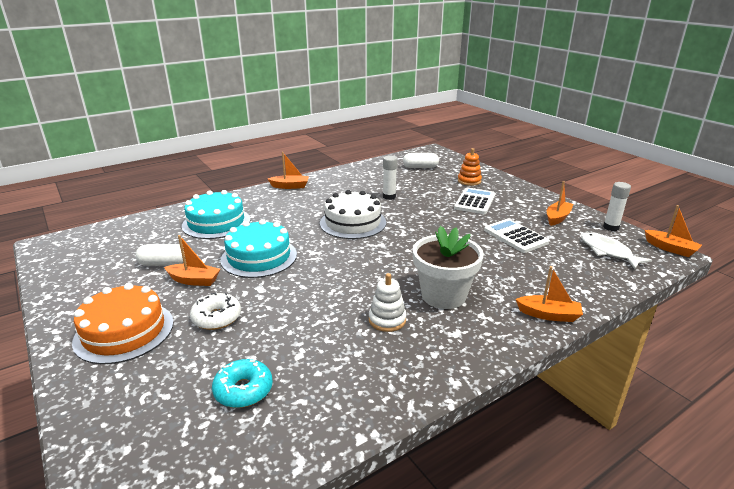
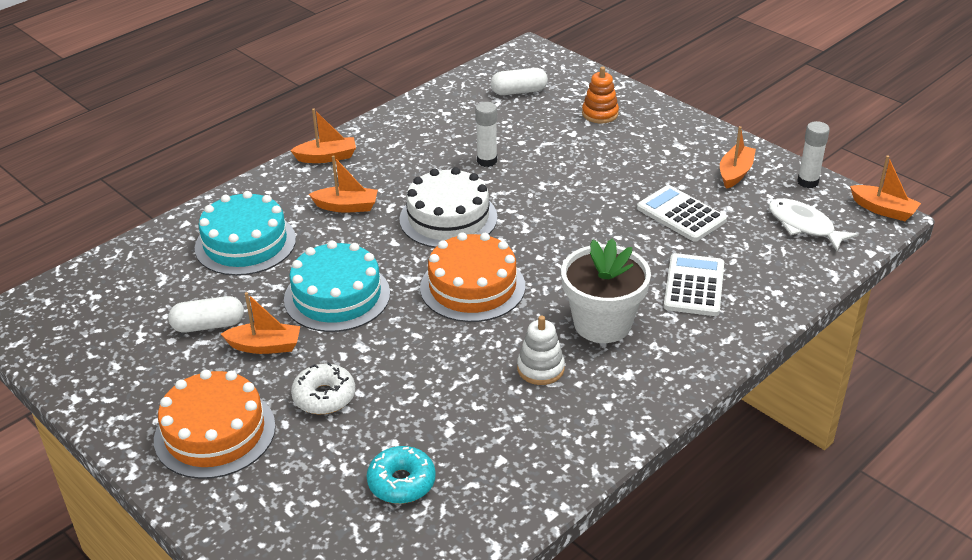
camera: 10 degrees left, 10 degrees up
(354, 262) = (472, 287): none -> orange cake
(474, 201) = (615, 156): white calculator -> white calculator (694, 286)
(549, 315) = (734, 333): orange boat -> orange boat (347, 206)

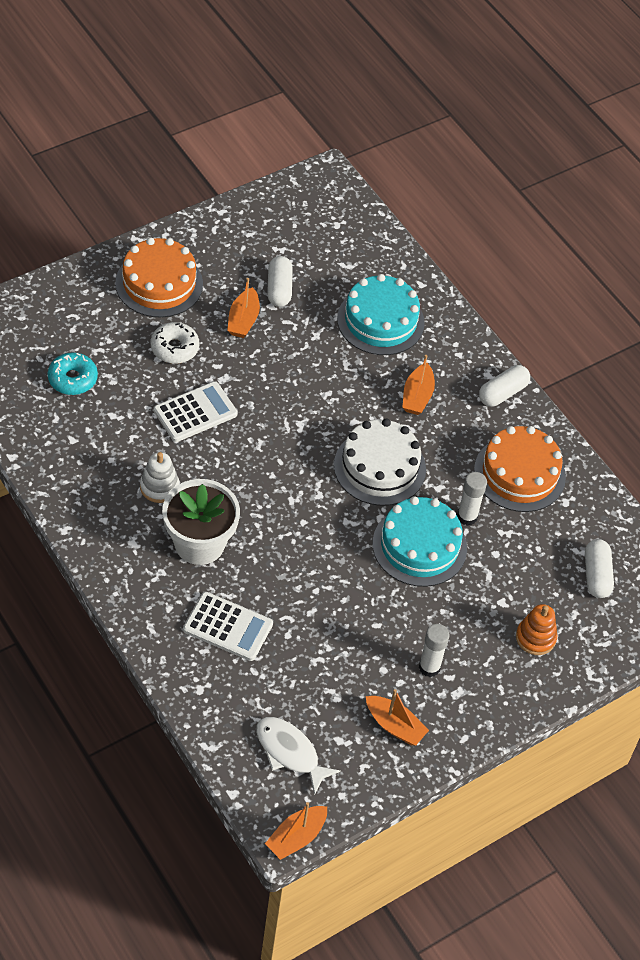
camera: 95 degrees right, 15 degrees up
(327, 157) = (502, 393): orange boat -> white capsule
(337, 296) = (291, 372): turquoise cake -> turquoise cake (419, 546)
(472, 287) = (275, 464): orange cake -> orange cake (519, 473)
(681, 214) = (336, 652): white calculator -> white calculator (195, 412)
(804, 226) = (290, 752): white fish -> white fish turned 105 degrees counterclockwise
(807, 182) = (362, 787): white glue stick -> white glue stick (429, 667)

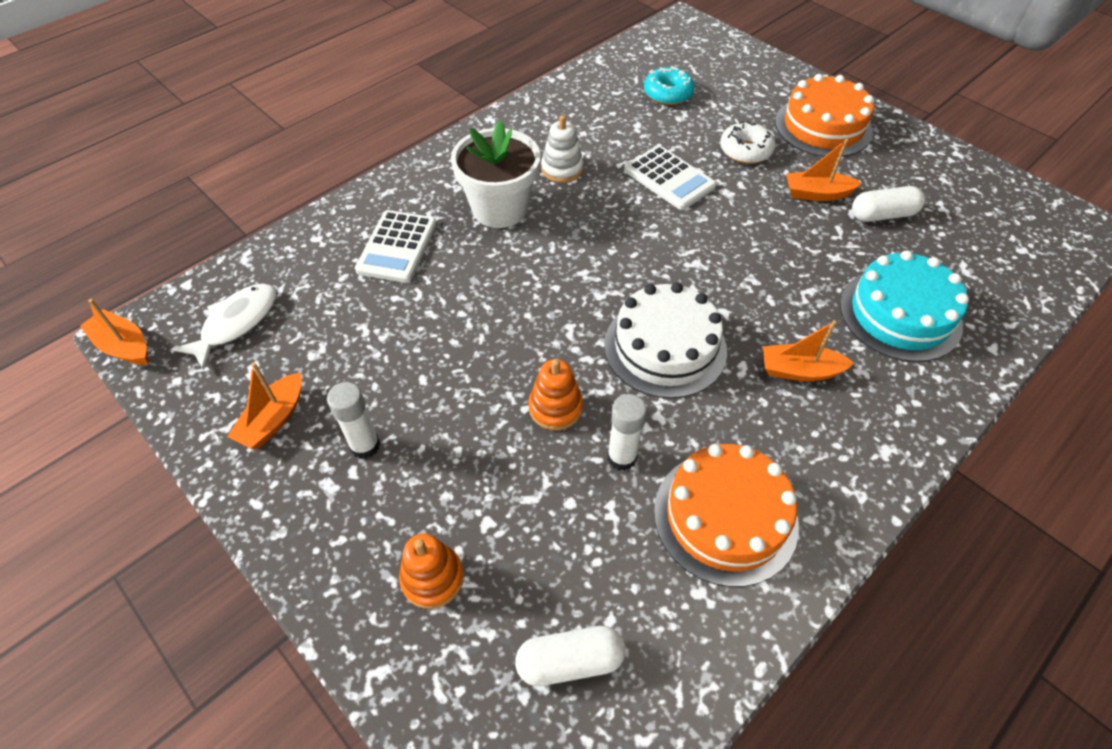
camera: 85 degrees right, 0 degrees up
(419, 546) = (555, 407): turquoise cake -> orange stacking toy
(502, 393) = (863, 474): white capsule -> none

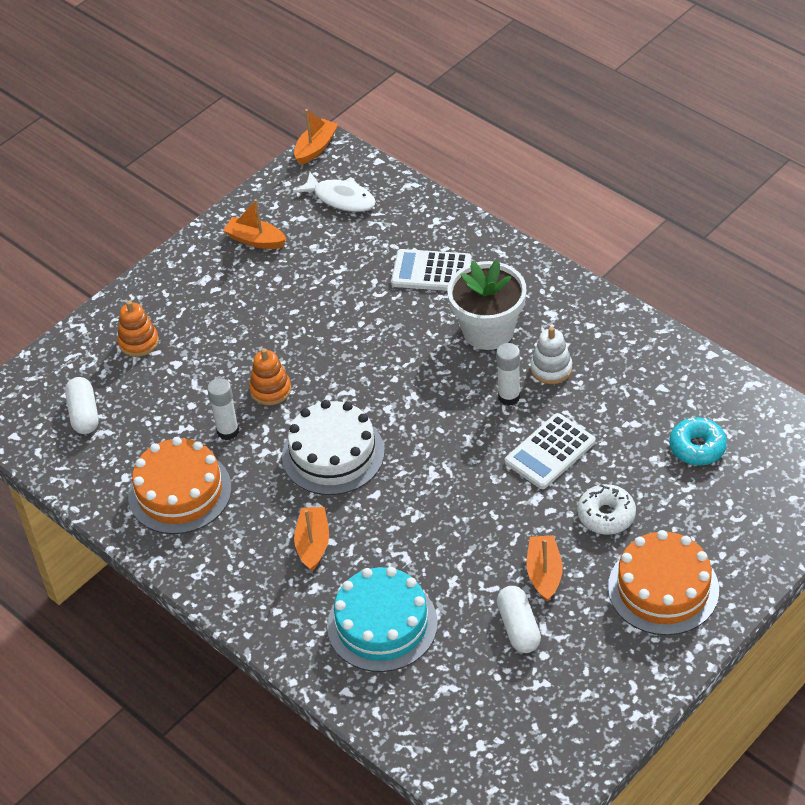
camera: 90 degrees right, 5 degrees down
(365, 446) = (235, 291): white glue stick -> white glue stick (509, 397)

